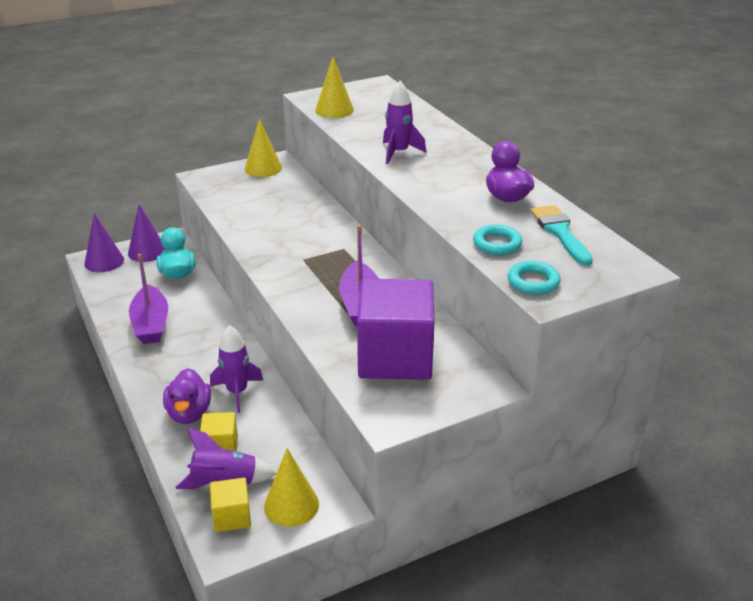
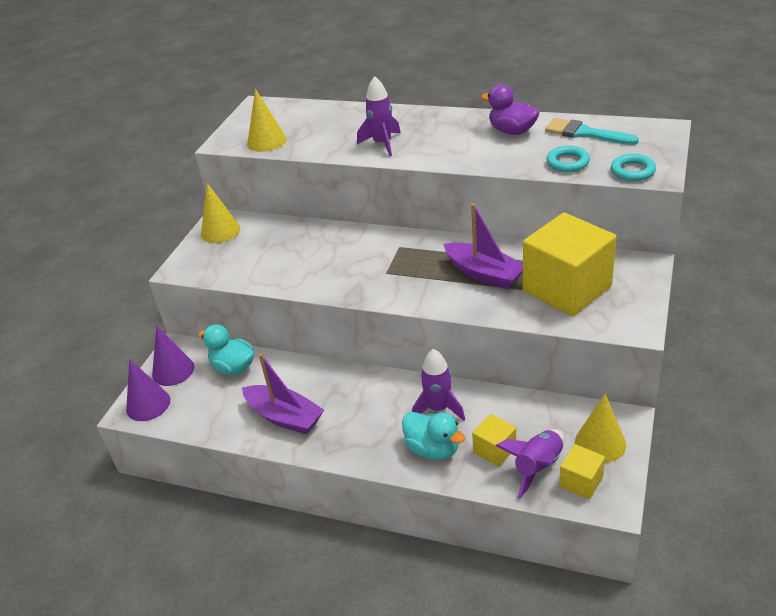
camera: 40 degrees left, 5 degrees up
(189, 413) = (433, 449): purple duck -> turquoise duck
(395, 357) = (567, 289): purple cube -> yellow cube

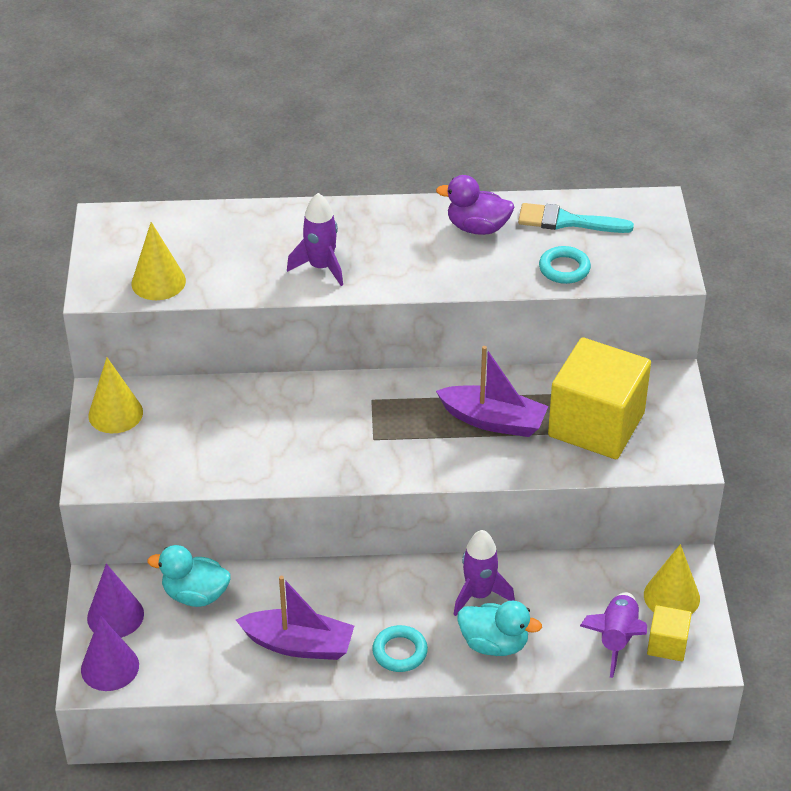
camera: 25 degrees left, 5 degrees up
(494, 450) = (563, 630): yellow cube -> none
(632, 171) = (642, 272): turquoise ring -> turquoise ring (400, 652)

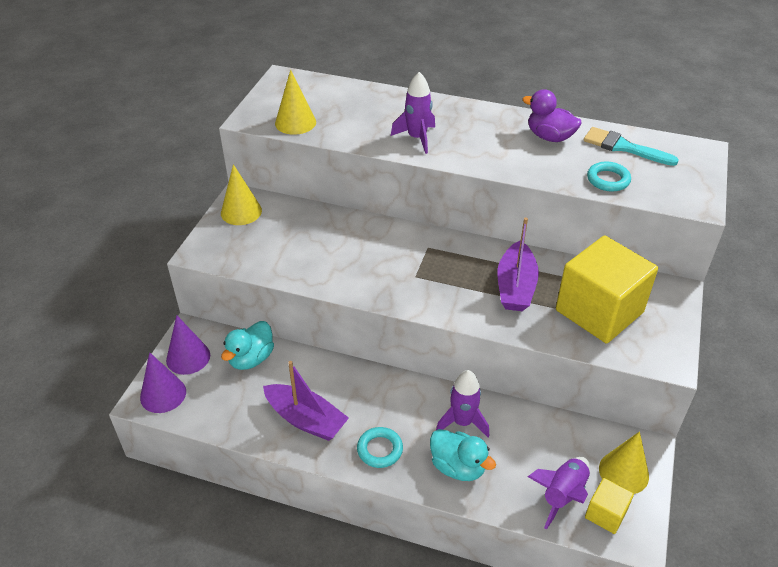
camera: 20 degrees right, 0 degrees up
(195, 595) = (251, 358): turquoise duck -> turquoise duck turned 90 degrees counterclockwise
(493, 421) = (515, 286): purple boat -> purple boat turned 60 degrees clockwise

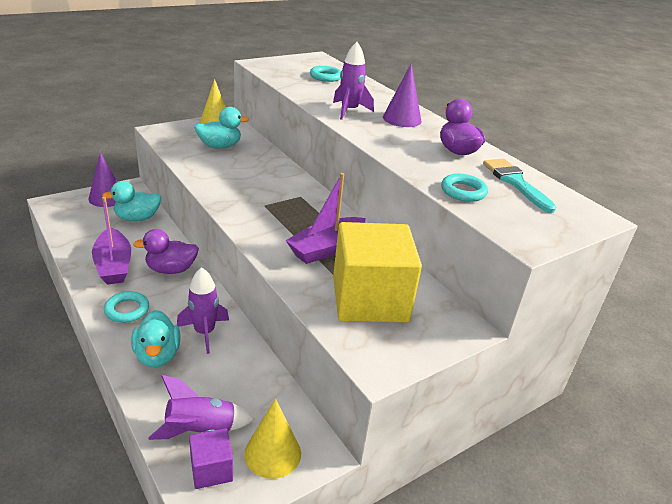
camera: 35 degrees right, 10 degrees down
(163, 394) = (65, 206): purple cone -> purple cone (402, 119)
(284, 235) = (220, 146): none -> turquoise duck
(295, 122) = (283, 74): yellow cone -> none
(333, 103) = (325, 77): none -> turquoise ring
(358, 387) = (171, 269): none -> purple duck
(605, 514) = (211, 469): yellow cube -> purple cube

